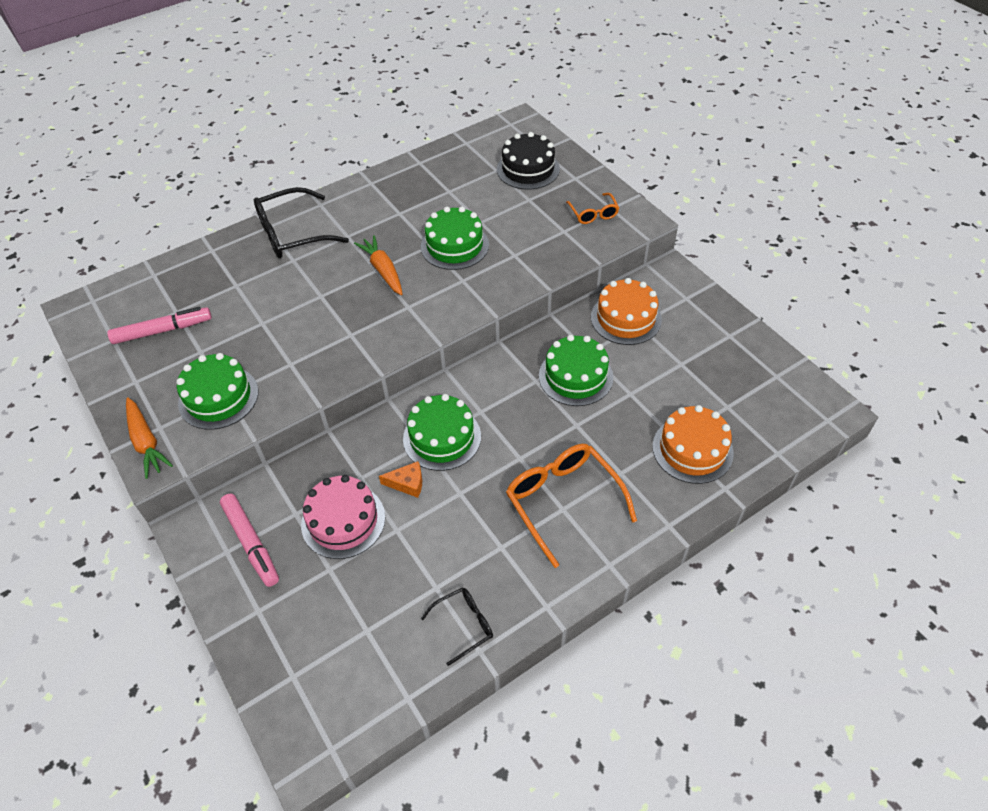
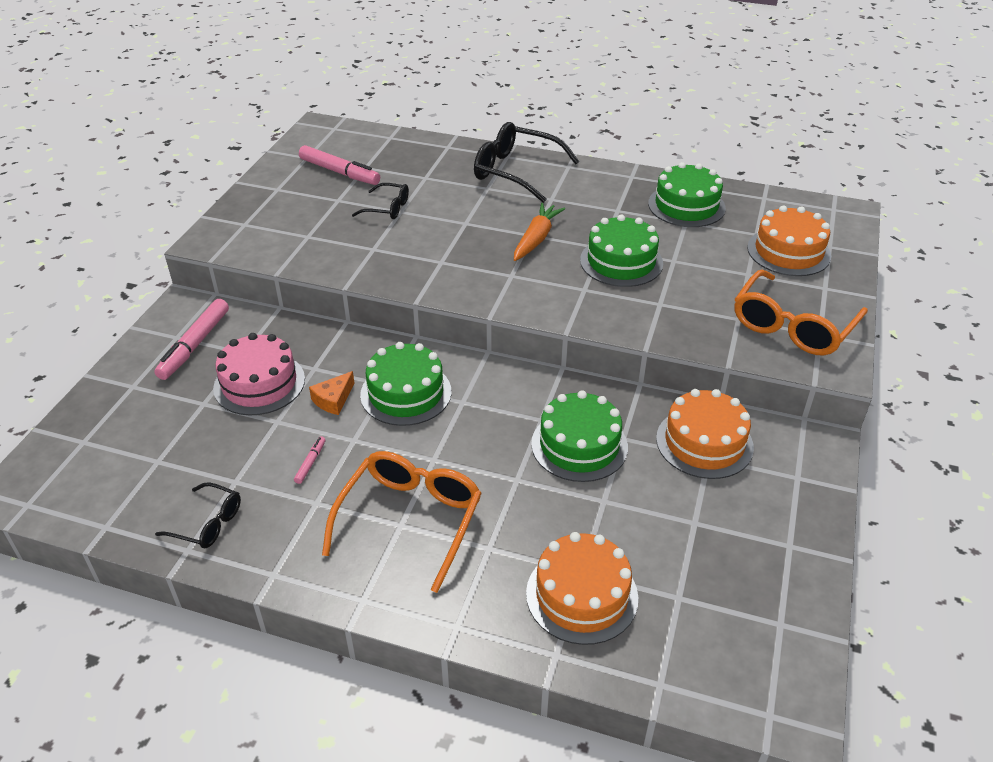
camera: 50 degrees right, 10 degrees down
(146, 442) = (224, 226): orange carrot -> none
(218, 397) = (301, 234): green cake -> green cake (686, 206)
(249, 328) = (387, 208): none -> black glasses
(407, 483) = (333, 400): orange cheese -> orange cheese turned 75 degrees clockwise
(459, 530) = (310, 463): none -> pink marker
(528, 169) = (788, 252): black cake -> orange cake
(593, 214) = (792, 326): orange glasses -> orange glasses, size x1.86

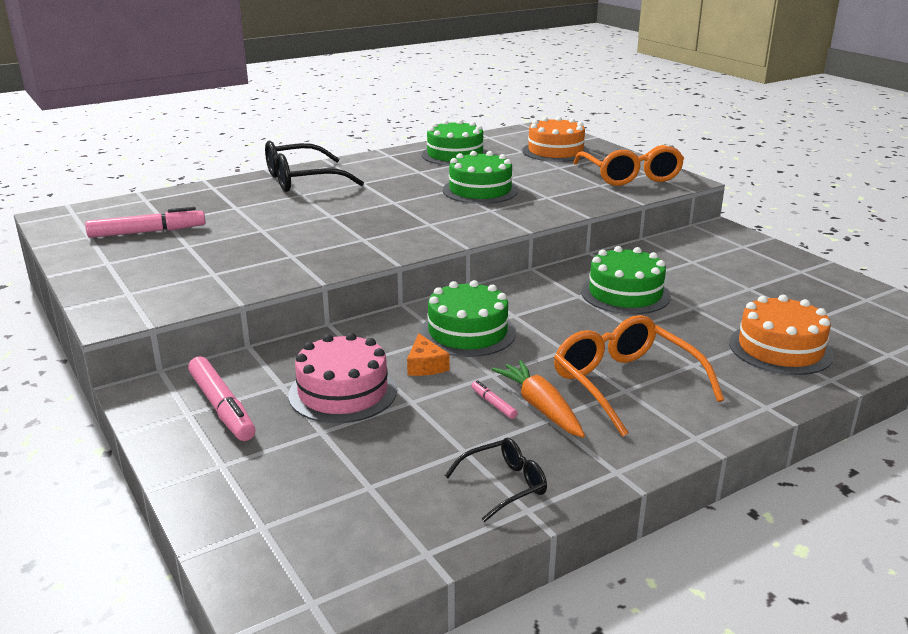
camera: 50 degrees left, 15 degrees down
(387, 208) = (246, 233): black glasses -> none
(536, 238) = (401, 202): orange carrot -> orange carrot (540, 407)
(704, 442) = (676, 257): orange cake -> none

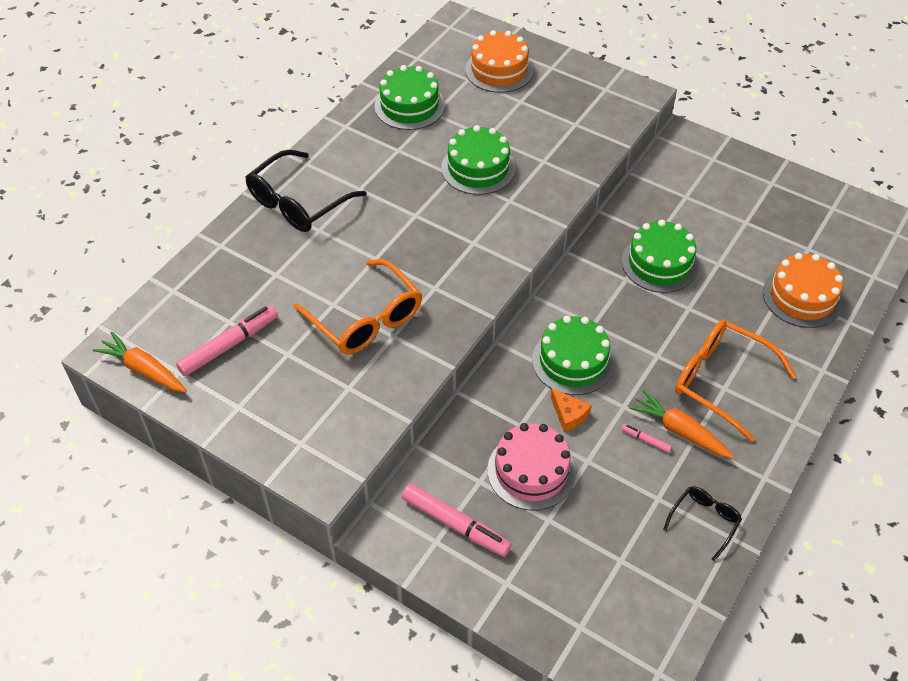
camera: 25 degrees left, 25 degrees up
(64, 229) = (143, 369): none -> orange carrot
(630, 176) = (592, 99): orange glasses -> orange glasses (366, 319)

